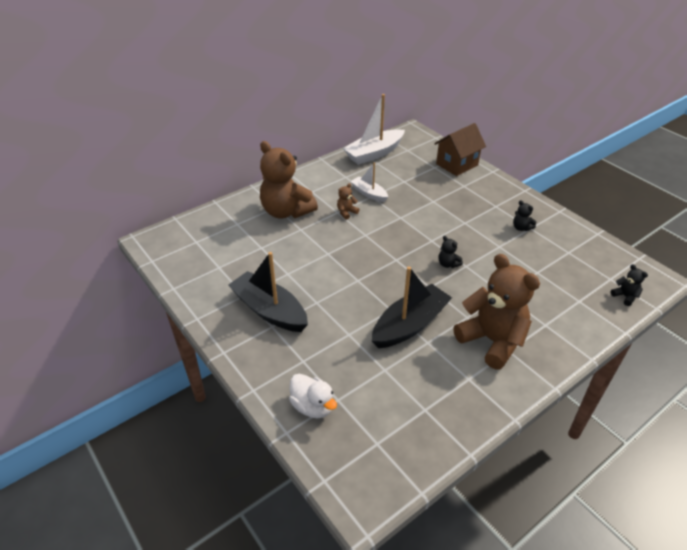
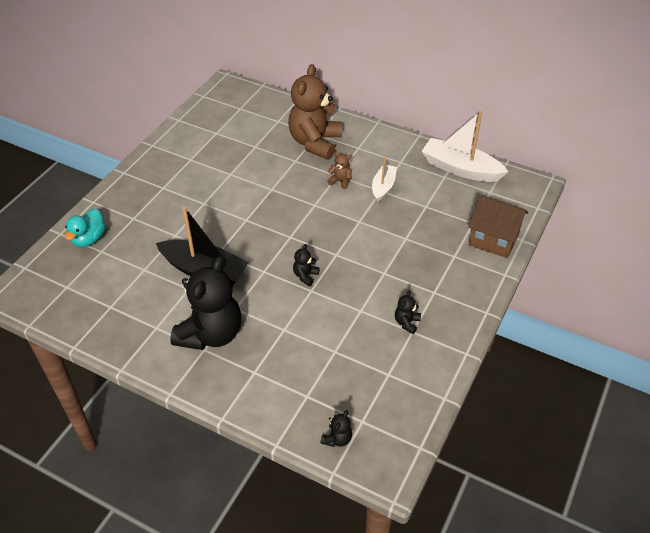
camera: 65 degrees right, 5 degrees up
(269, 310) = (180, 180): black boat -> none
(312, 406) = (89, 239): white duck -> turquoise duck
(492, 341) = (211, 334): brown teddy bear -> black teddy bear

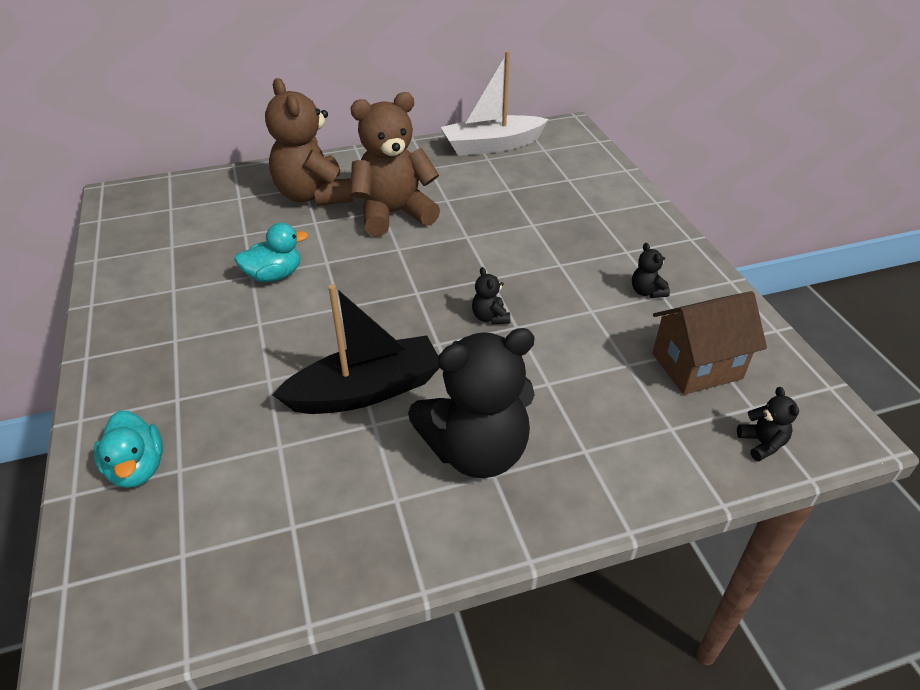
camera: 45 degrees left, 5 degrees down
(211, 334) = (476, 451): black teddy bear -> black teddy bear turned 90 degrees clockwise
(239, 181) = (274, 275): none -> turquoise duck
(340, 181) = (394, 214): brown teddy bear -> brown teddy bear, size x2.49
(383, 187) = (445, 196): white boat -> none
(493, 240) = (605, 182): brown house -> brown house (696, 366)

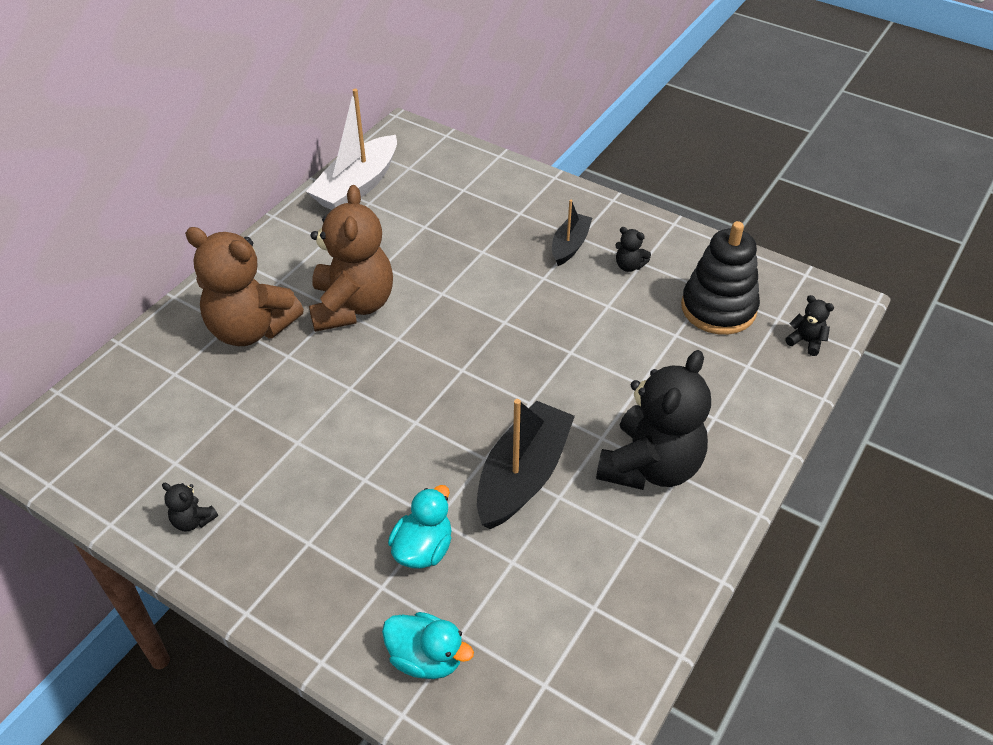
camera: 40 degrees left, 5 degrees up
(274, 275) = (319, 429): turquoise duck -> turquoise duck (423, 549)
(394, 214) = (352, 306): brown teddy bear -> brown teddy bear turned 150 degrees clockwise
(490, 317) = (543, 356): black teddy bear -> black teddy bear (193, 520)
(610, 253) = (570, 245): none -> black boat
(696, 366) = (718, 308): brown house -> black stacking toy

